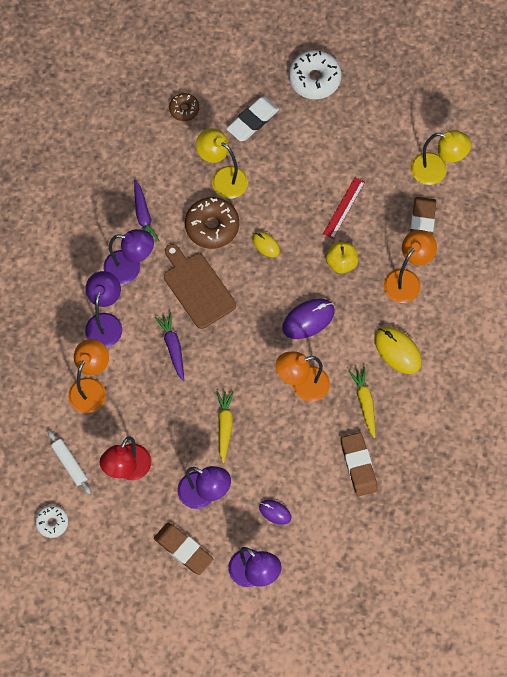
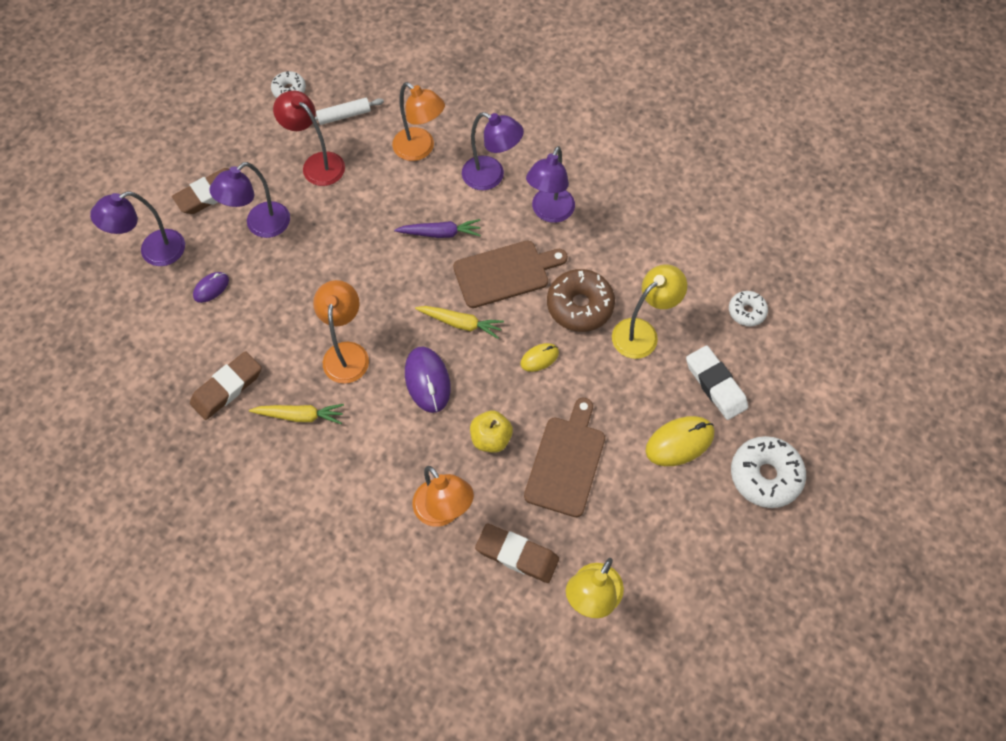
camera: 105 degrees right, 5 degrees down
(143, 216) = (612, 239): purple carrot -> none
(184, 109) = (746, 311): brown donut -> white donut
(224, 426) = (329, 262): yellow carrot -> yellow carrot (460, 323)
(344, 208) = (566, 462): red ruler -> brown cutting board
(358, 465) = (227, 388): brown eraser -> brown eraser turned 45 degrees counterclockwise
(397, 351) = (352, 472): yellow mouse -> yellow mouse (679, 442)

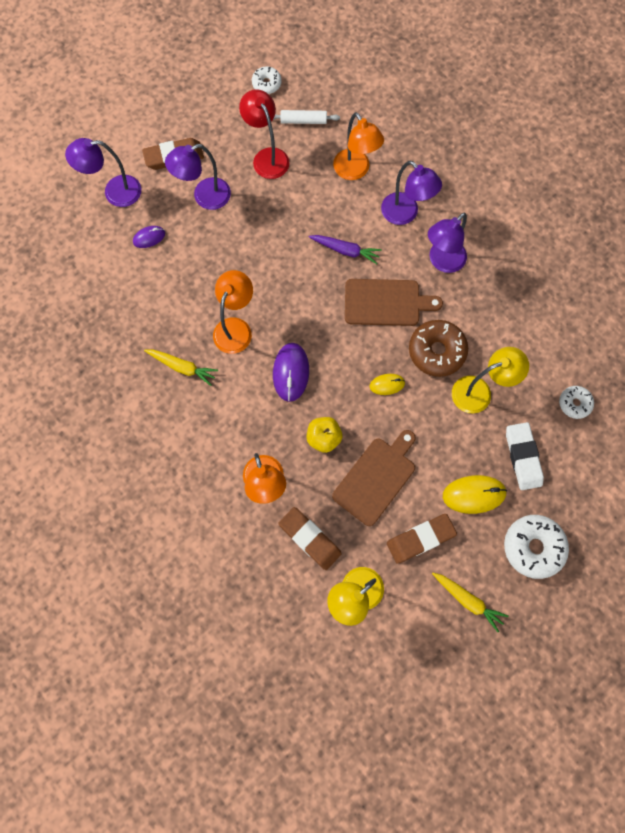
camera: 20 degrees right, 10 degrees up
(227, 388) = (134, 325): brown eraser -> brown eraser (420, 539)
(460, 323) = (334, 333): yellow carrot -> yellow carrot (468, 600)

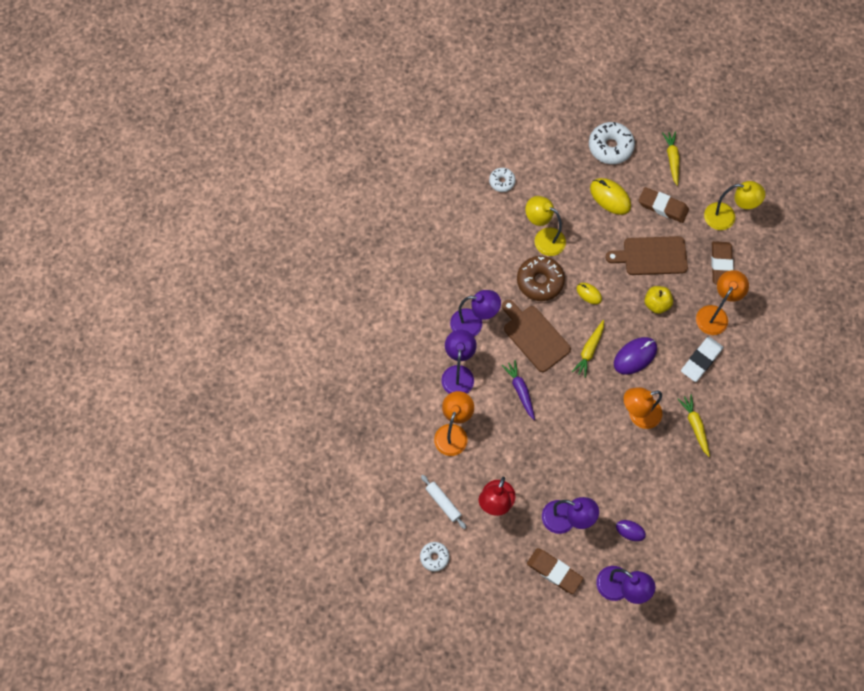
camera: 130 degrees left, 5 degrees down
(331, 337) = (589, 350): none -> yellow carrot
(522, 457) = (562, 187): white eraser -> white eraser (701, 360)

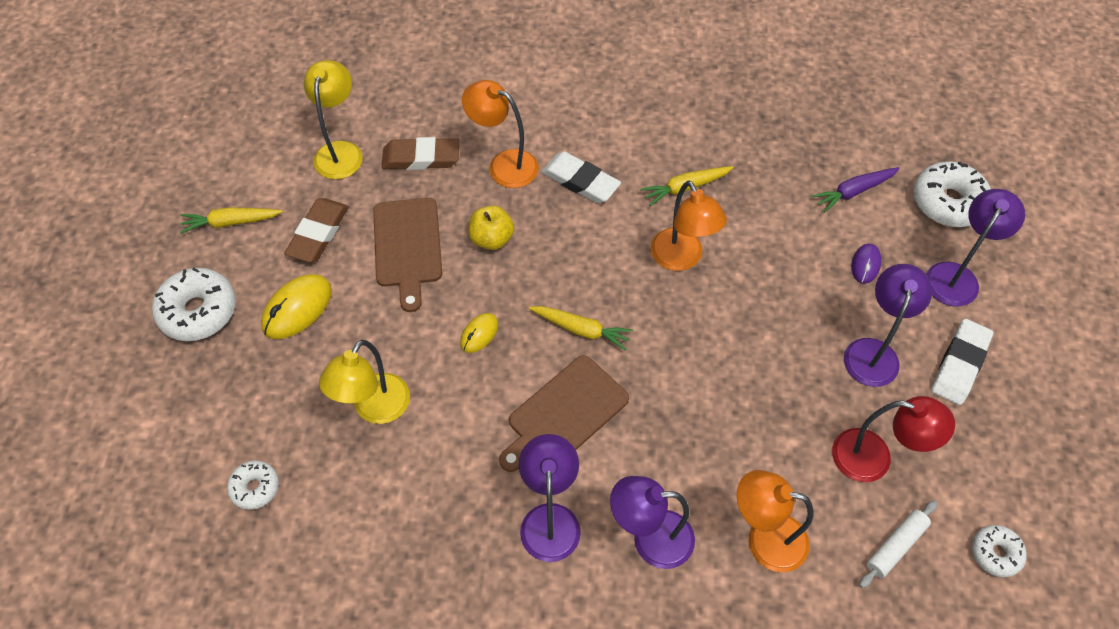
camera: 95 degrees left, 10 degrees down
(520, 390) = (667, 431): purple carrot -> purple carrot (853, 192)
(540, 281) = (459, 411): brown donut -> none
(554, 571) = (959, 364): brown eraser -> white eraser
(635, 356) = (584, 265): purple mouse -> none
(680, 600) = (947, 202): none -> white donut

